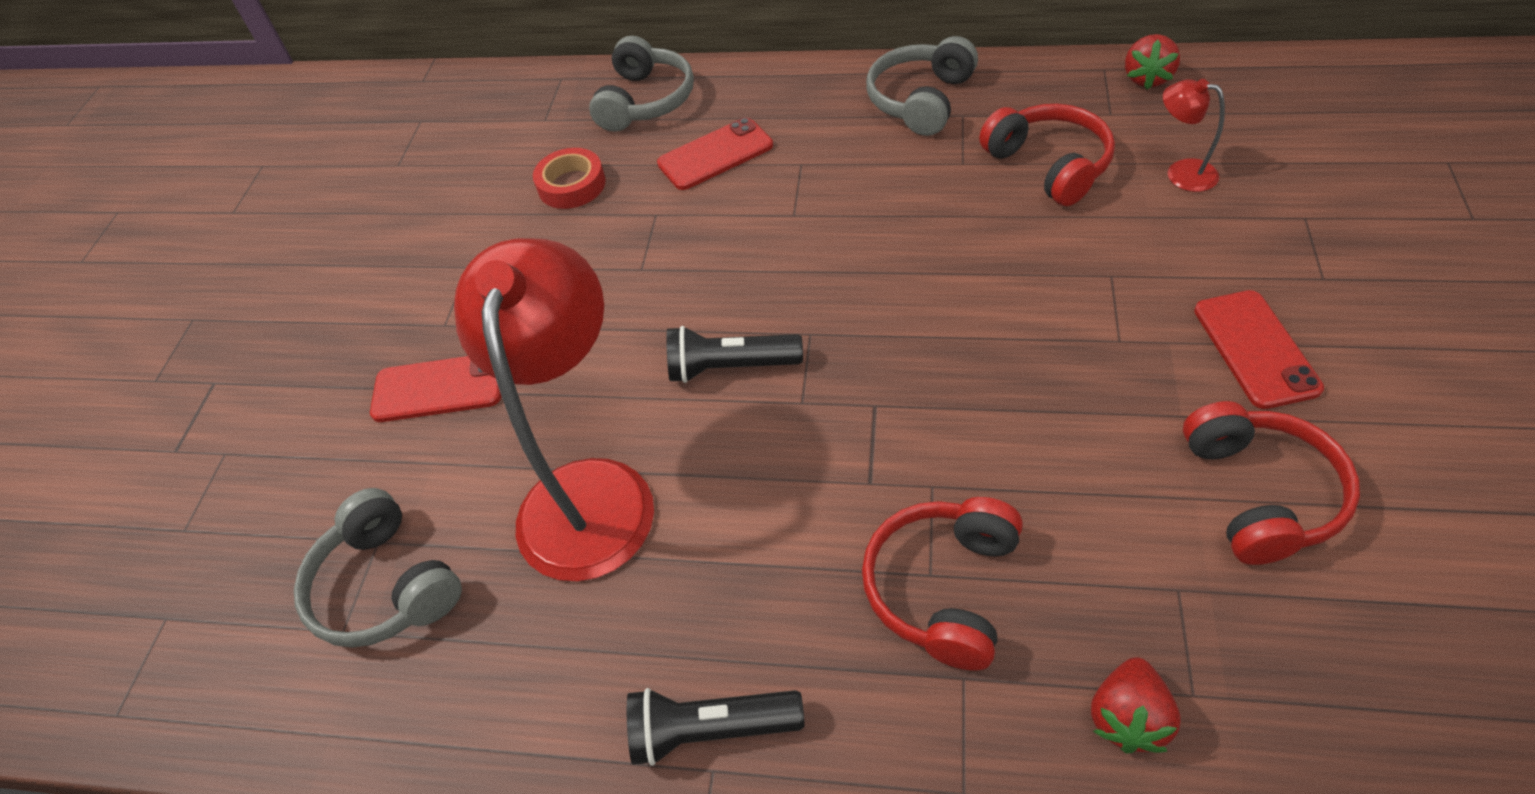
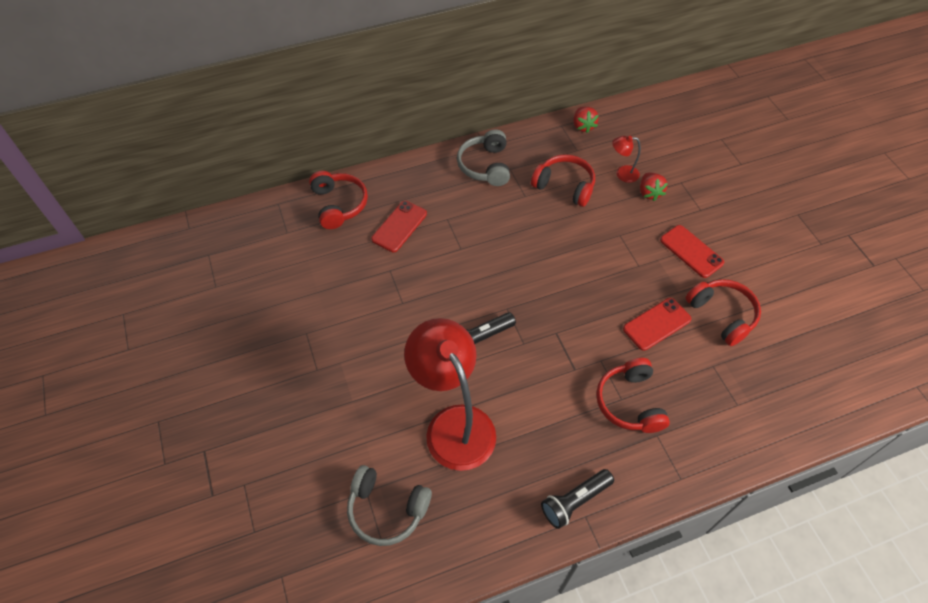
camera: 35 degrees left, 5 degrees up
(439, 388) = (340, 404): red phone -> red phone (657, 324)
(571, 185) = (331, 267): red tape -> none
(645, 101) = (339, 205): grey headphones -> red headphones
(1128, 718) = (721, 423): red strawberry -> red strawberry (649, 193)

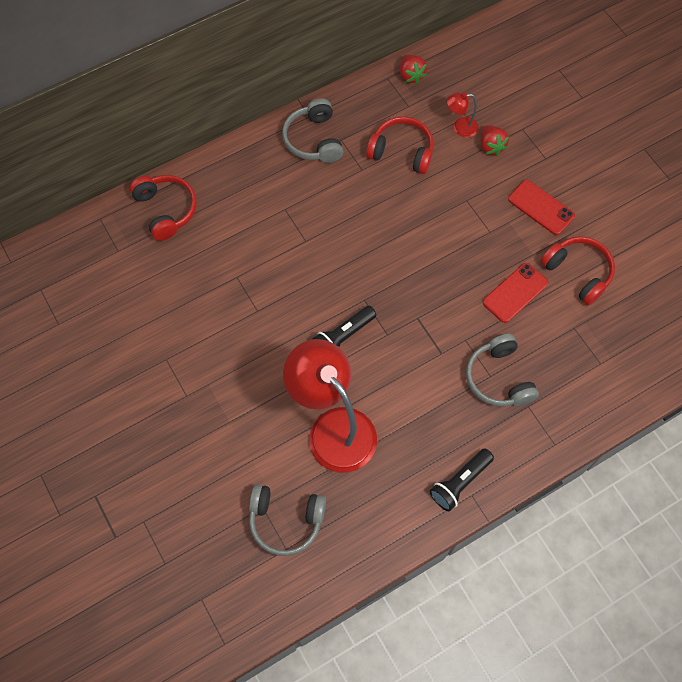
camera: 10 degrees left, 10 degrees up
(399, 226) = (236, 225): red phone -> none
(630, 402) = (498, 378): red headphones -> grey headphones

